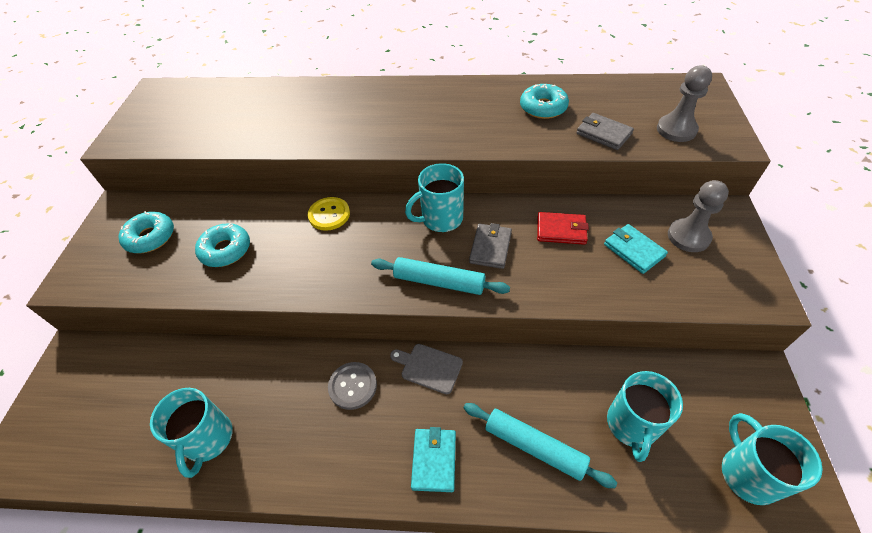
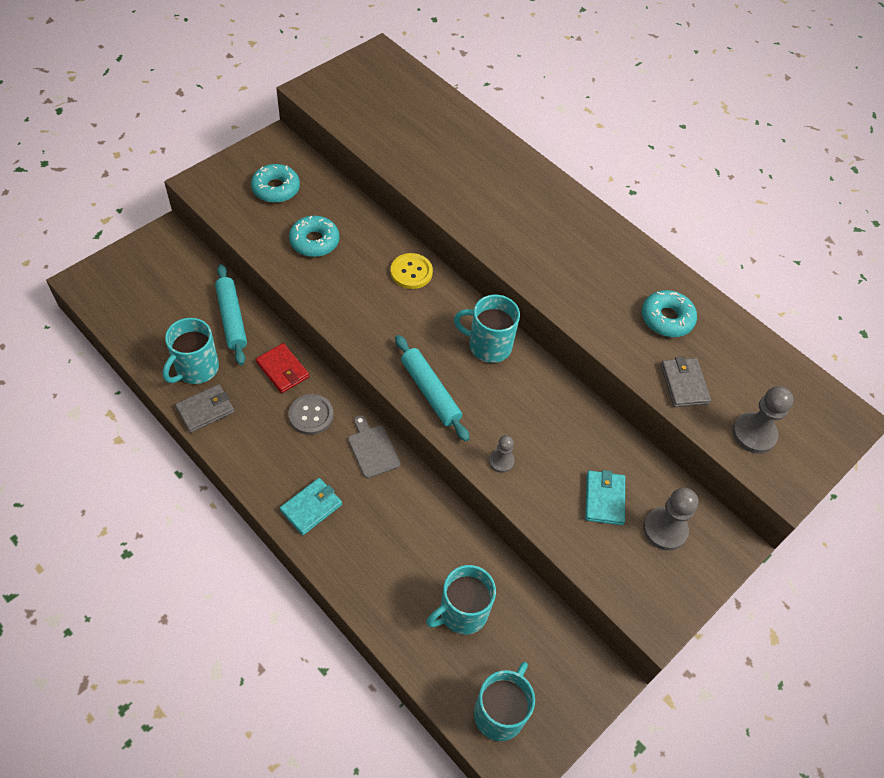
camera: 35 degrees right, 5 degrees up
(490, 248) = (497, 400): grey wallet -> grey wallet (205, 410)
(534, 447) = (381, 561): turquoise rolling pin -> turquoise rolling pin (231, 318)
(544, 285) = (501, 461): none -> grey pawn
(561, 230) = (569, 434): red wallet -> red wallet (282, 370)

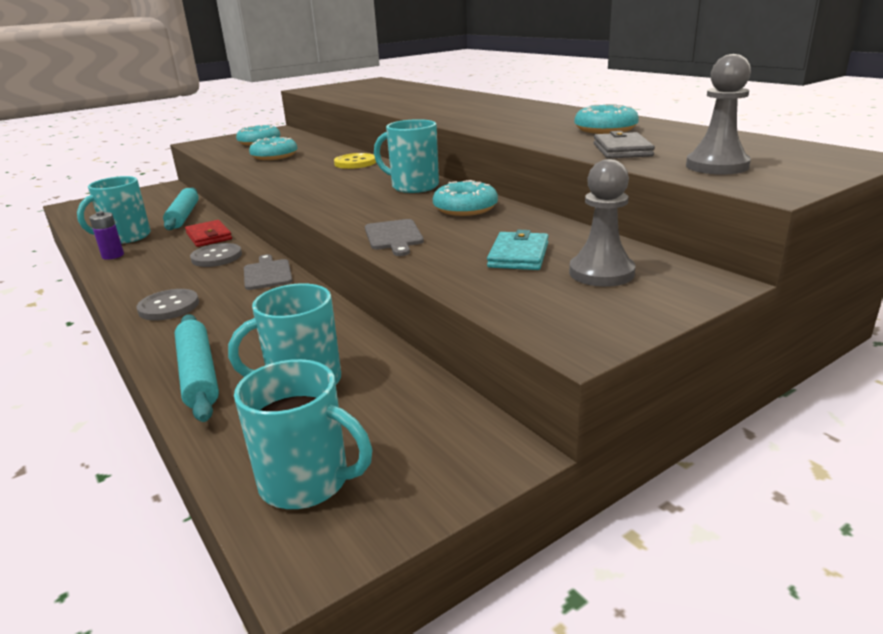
camera: 15 degrees right, 30 degrees down
(205, 410) = (113, 255): grey wallet -> purple battery
(311, 507) = (169, 307): turquoise wallet -> grey button
(430, 392) = (335, 206): turquoise rolling pin -> turquoise rolling pin (199, 374)
(500, 712) = (307, 482): turquoise mug -> turquoise mug turned 75 degrees clockwise
(501, 461) = (394, 236): grey pawn -> grey cutting board
(546, 403) = (465, 208): none -> turquoise donut

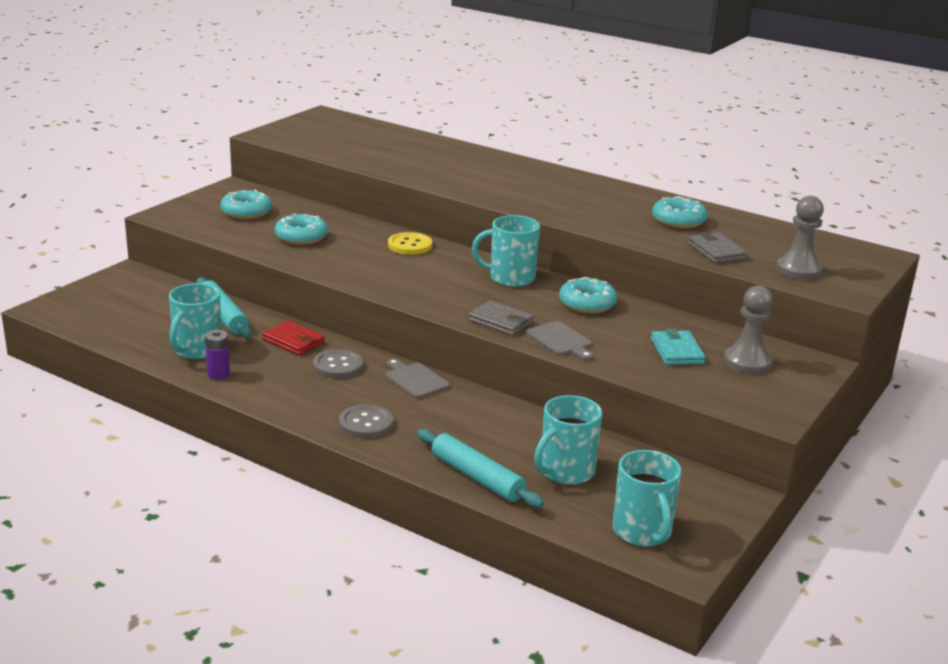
camera: 25 degrees left, 0 degrees up
(307, 482) = (642, 532): turquoise mug -> turquoise mug turned 75 degrees clockwise
(354, 217) = (500, 321): none -> grey wallet

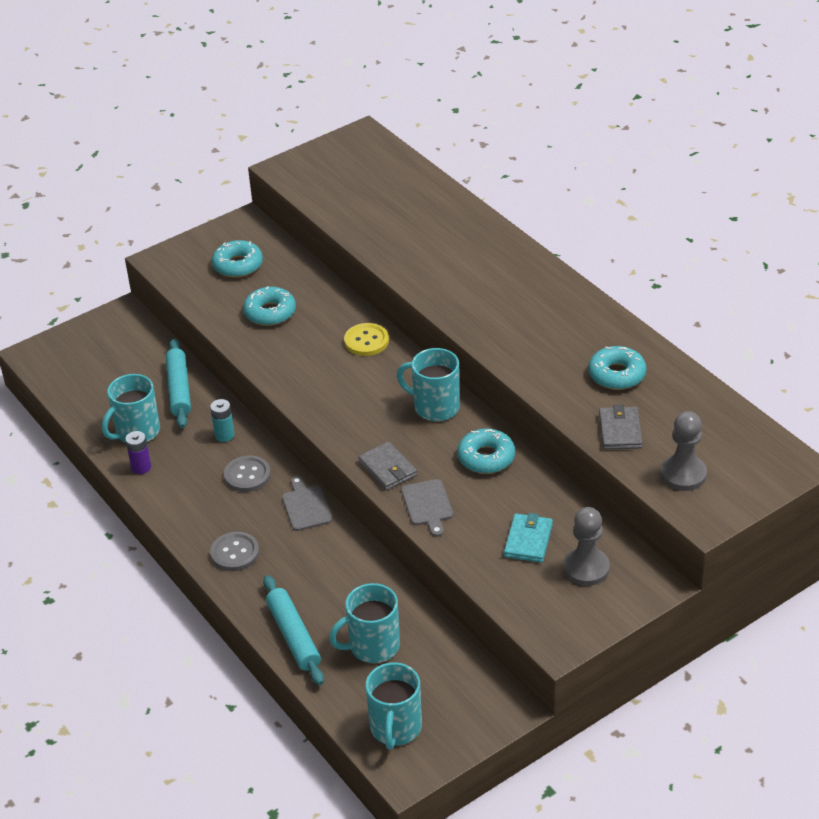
camera: 25 degrees right, 15 degrees up
(293, 341) = (224, 435): red wallet -> turquoise battery

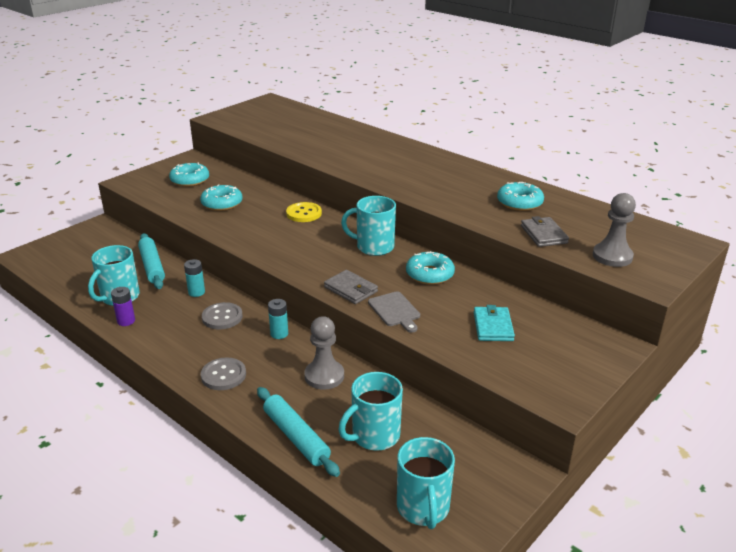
camera: 15 degrees left, 10 degrees down
(306, 506) = (279, 334): grey cutting board -> turquoise battery
(586, 568) = (553, 341): grey pawn -> grey pawn (324, 376)

